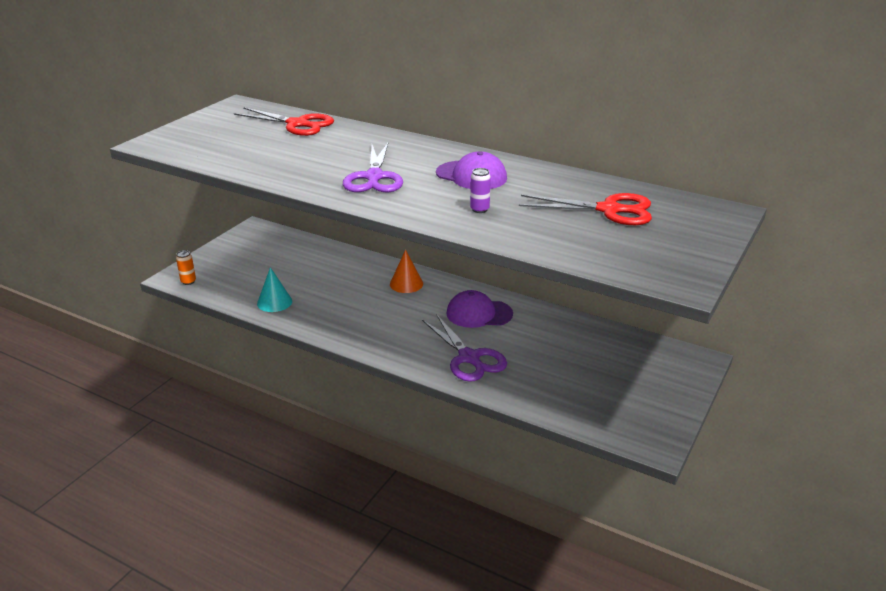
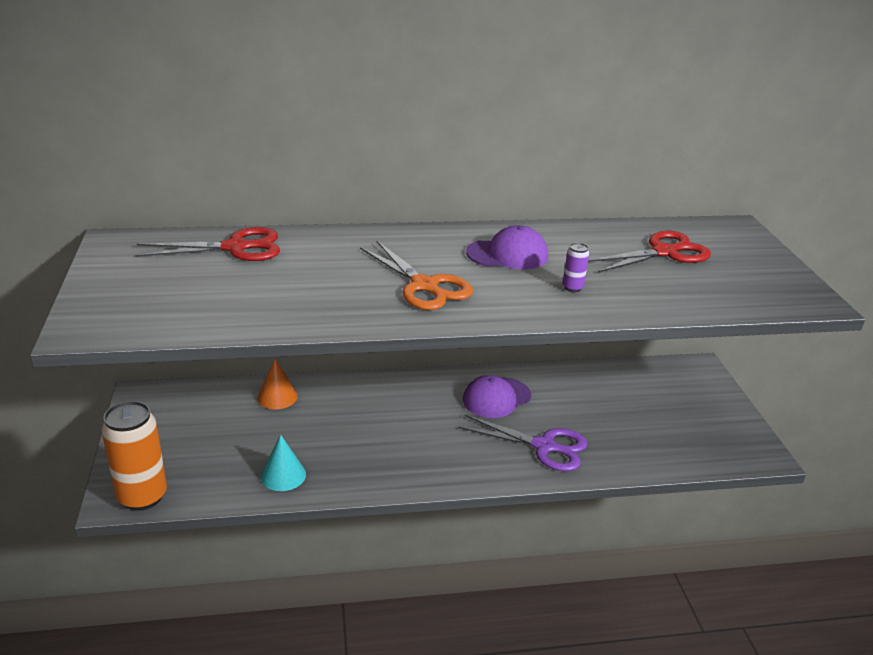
camera: 40 degrees left, 0 degrees up
(188, 281) = (142, 496): orange can -> orange can, size x2.30
(374, 177) = (424, 286): purple scissors -> orange scissors
(406, 284) = (393, 395): orange cone -> orange cone (277, 397)

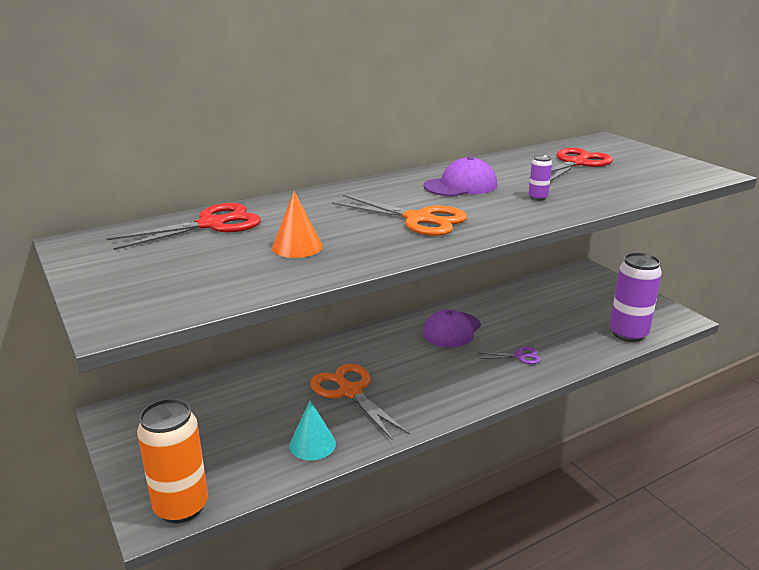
camera: 20 degrees left, 5 degrees down
(277, 397) = (255, 379): orange cone -> orange cone (297, 247)
(351, 434) = (350, 392): none -> orange scissors
(543, 446) = (519, 356): purple scissors -> purple scissors, size x0.51
(684, 455) = (628, 334): none -> purple can

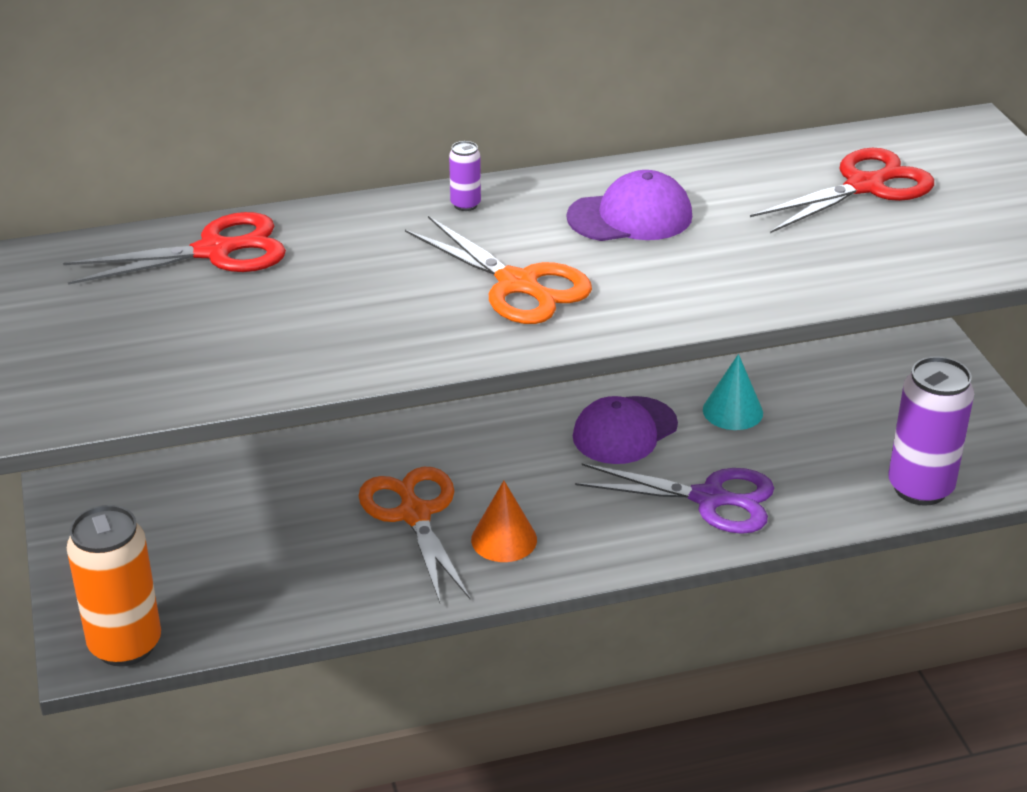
camera: 15 degrees right, 10 degrees up
(297, 247) = (314, 315): orange cone -> orange cone (504, 539)
(312, 444) = (327, 588): turquoise cone -> turquoise cone (732, 411)
(519, 356) = (709, 499): purple scissors -> purple scissors, size x1.96
(538, 197) = (736, 263): purple can -> purple can (465, 204)

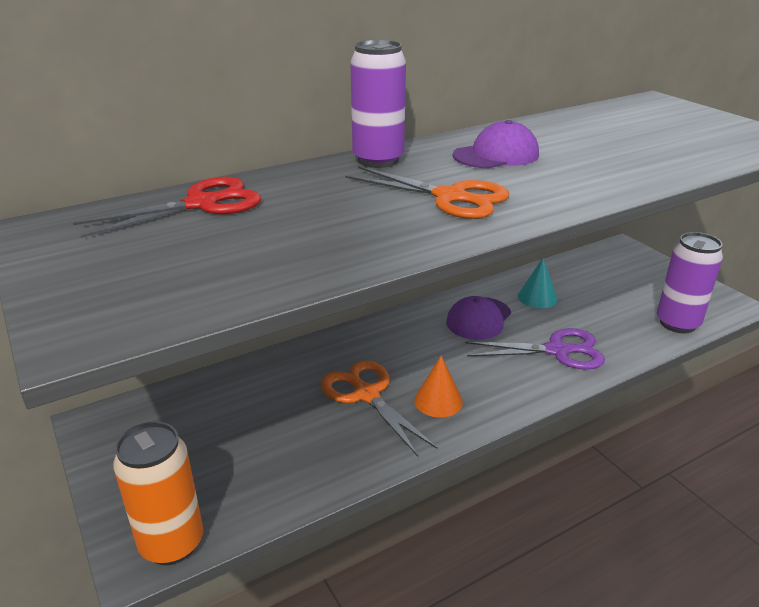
camera: 15 degrees left, 5 degrees down
(465, 204) = (378, 160): purple can -> purple can, size x2.30
(864, 186) = (626, 128): red scissors -> none

